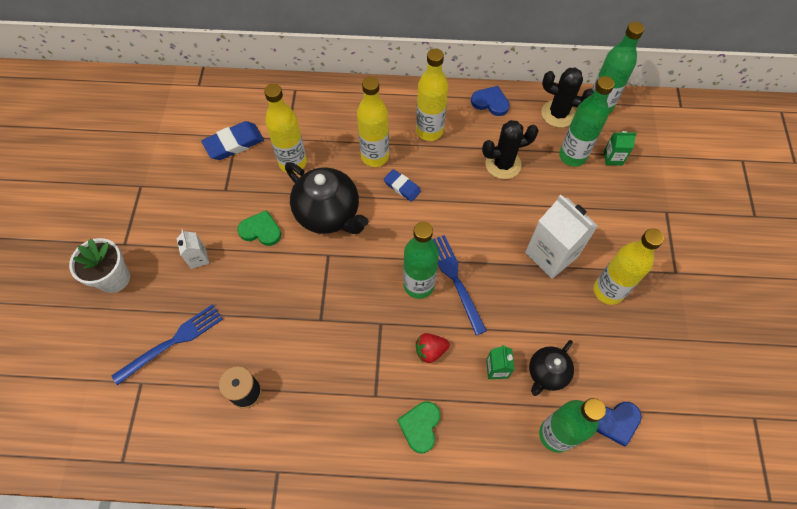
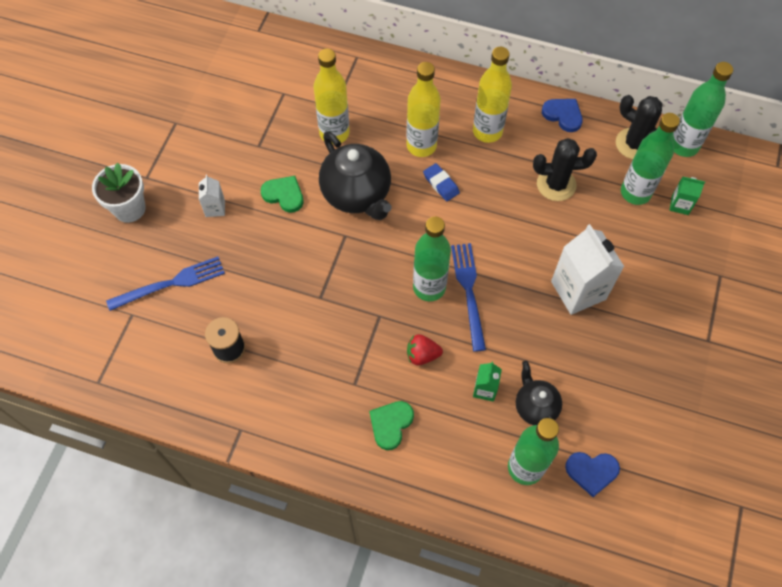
camera: 15 degrees right, 0 degrees up
(234, 143) = (279, 100): blue eraser -> none
(547, 373) = (535, 407): black teapot -> black teapot turned 105 degrees clockwise
(608, 291) = (627, 341): yellow bottle -> none

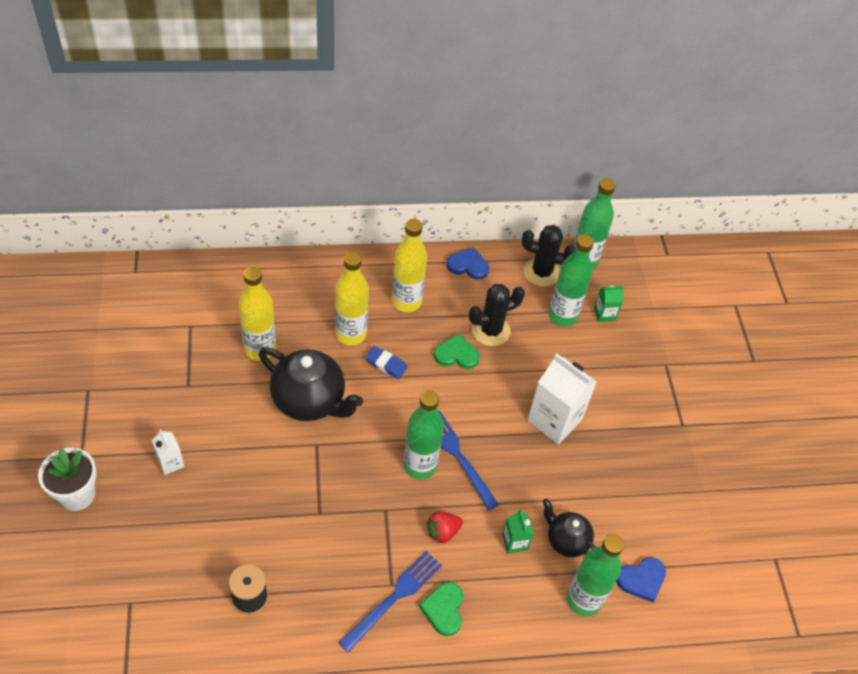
camera: 30 degrees left, 10 degrees down
(172, 283) = (159, 554): blue fork -> blue fork (394, 597)
(284, 195) = (237, 425): green heart -> green heart (456, 354)

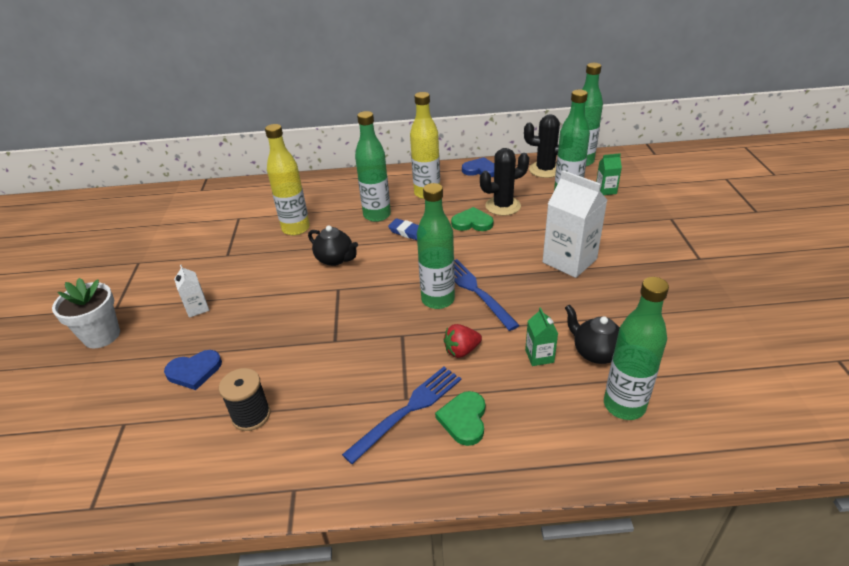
camera: 10 degrees right, 15 degrees down
(309, 401) = (335, 259): black teapot -> black teapot, size x0.57
(351, 334) = (377, 215): yellow bottle -> green bottle
(641, 580) = (688, 384): blue heart -> blue heart (194, 371)

